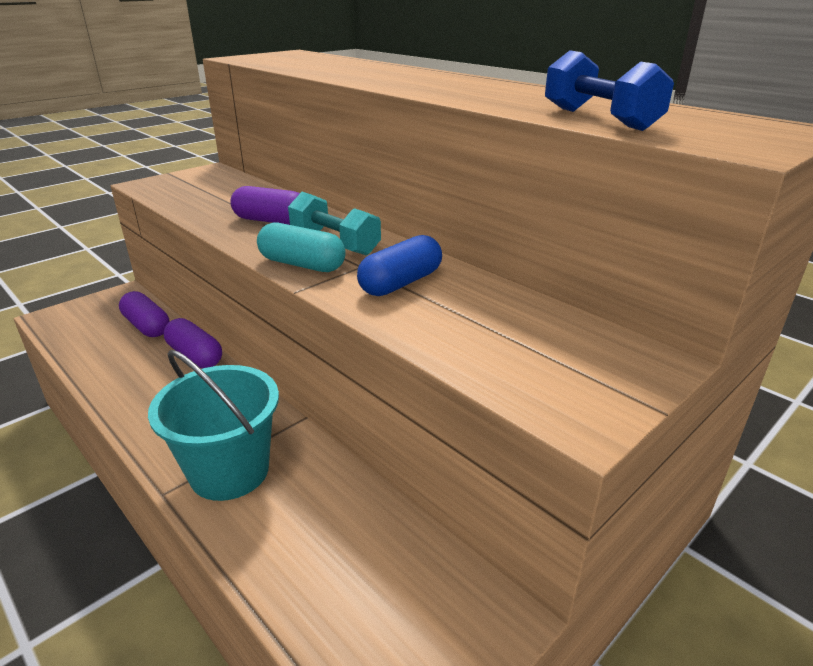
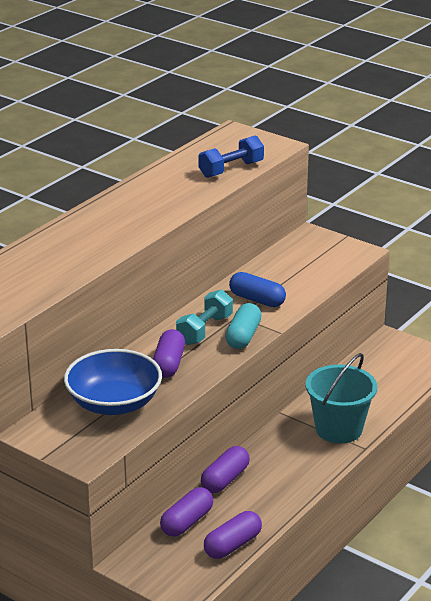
camera: 100 degrees left, 0 degrees up
(83, 349) = (232, 545): none -> purple capsule
(220, 196) = (114, 403): none -> blue bowl

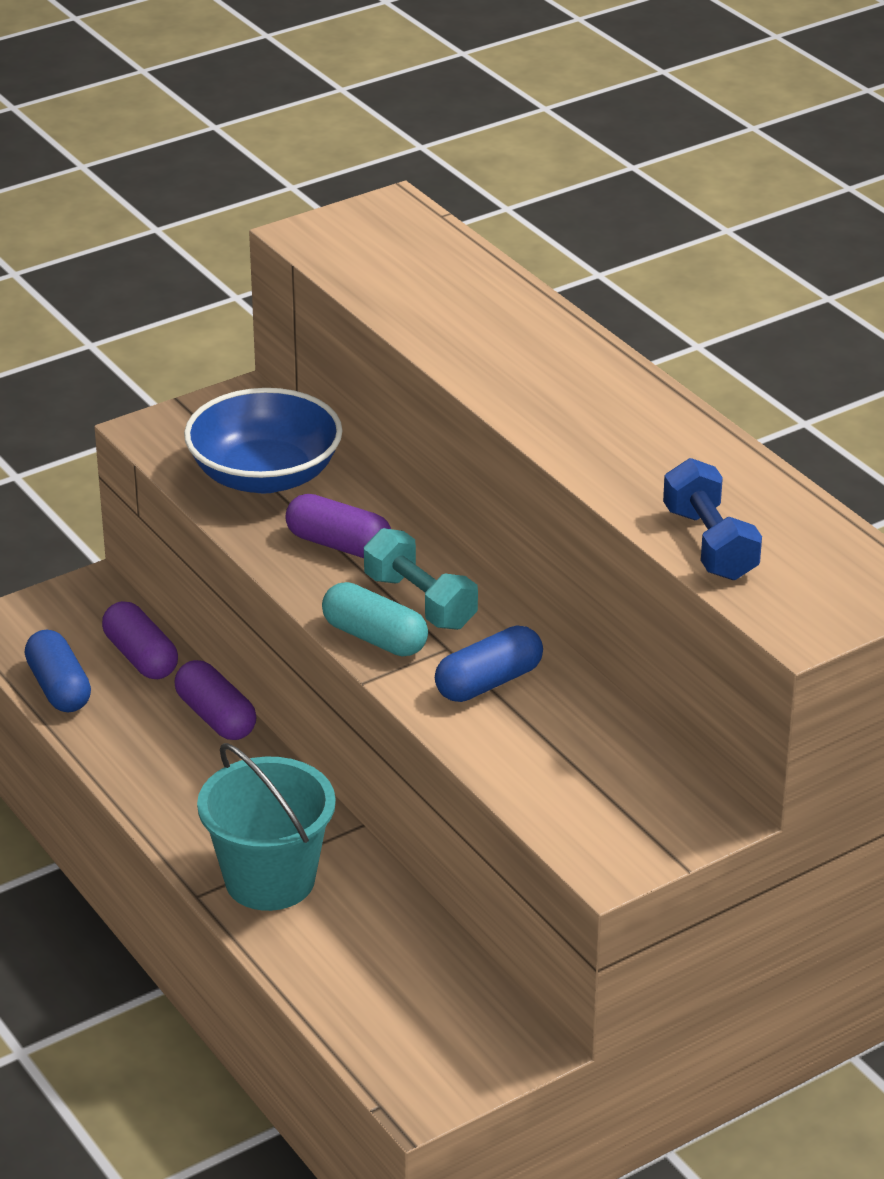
camera: 110 degrees right, 5 degrees up
(232, 545) = (59, 688): purple capsule -> blue capsule

